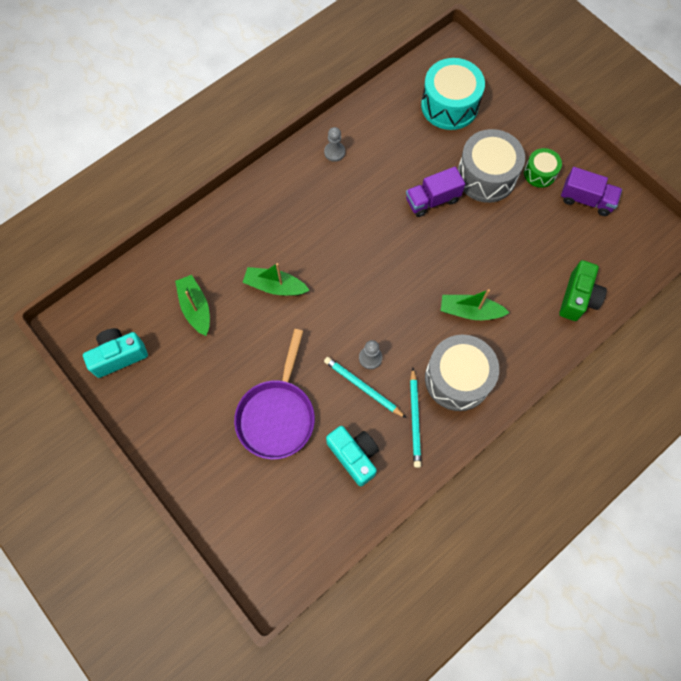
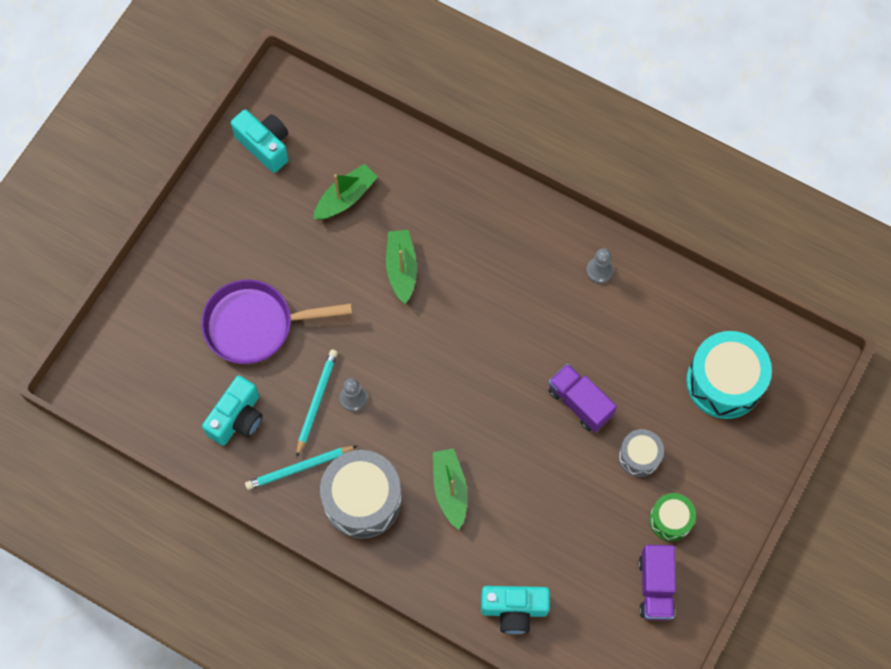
camera: 70 degrees right, 0 degrees up
(486, 176) = (639, 456): grey drum -> grey drum, size x0.54
(577, 298) = (514, 610): green camera -> turquoise camera

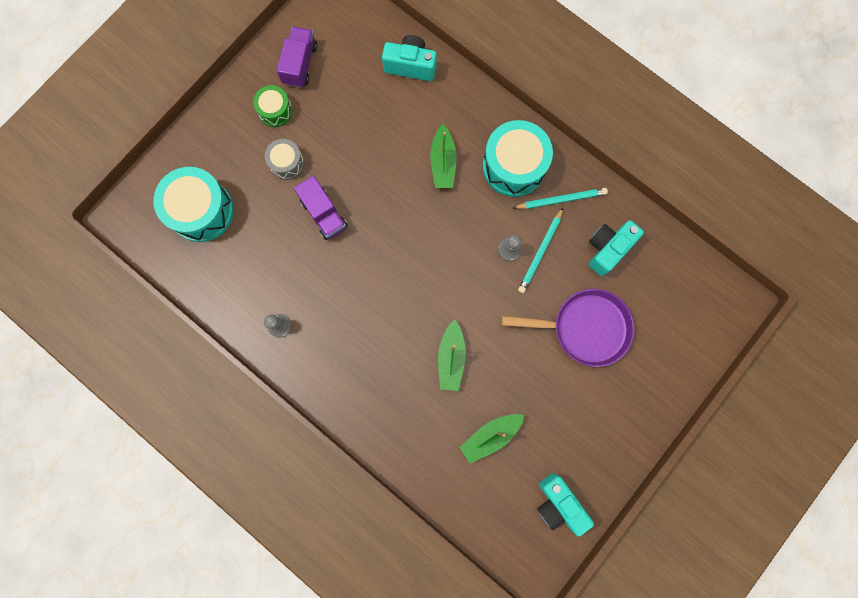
camera: 170 degrees left, 10 degrees up
(362, 500) = (514, 166): grey drum -> turquoise drum

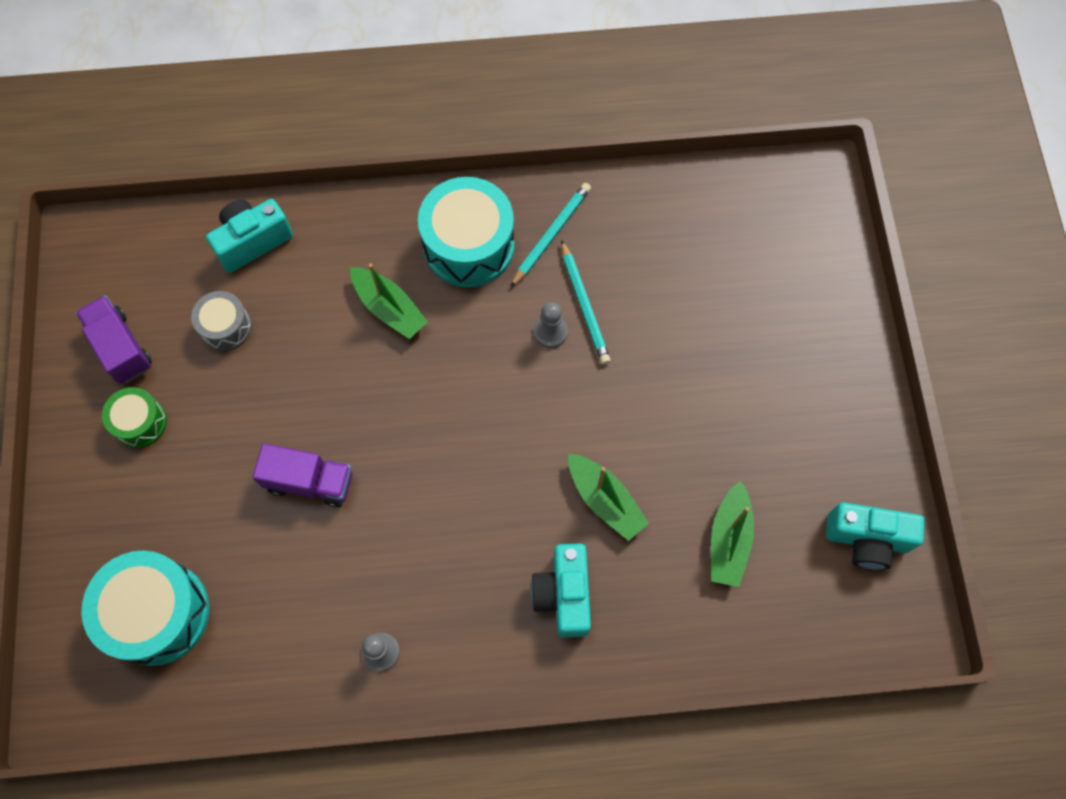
camera: 45 degrees left, 10 degrees down
(287, 163) = (210, 466): grey drum -> grey drum (226, 327)
(585, 328) = (707, 338): purple pan -> none
(607, 249) = (647, 241): turquoise camera -> turquoise camera (564, 594)

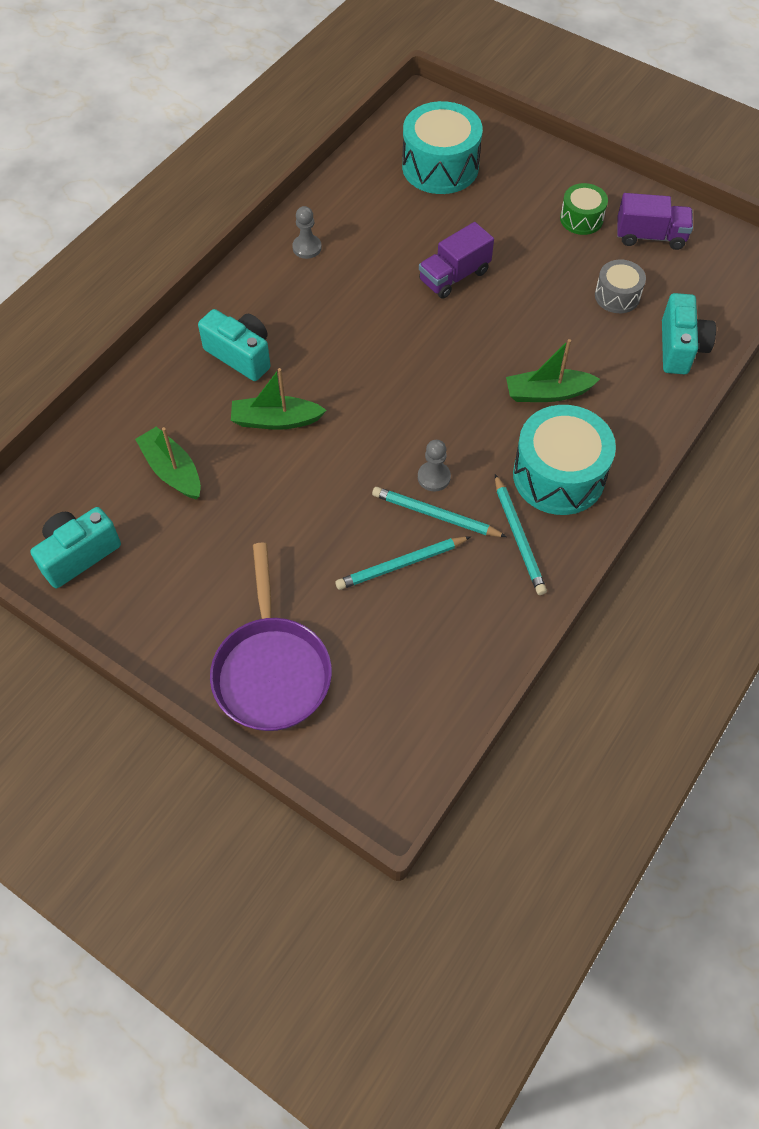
camera: 130 degrees right, 10 degrees down
(649, 296) = (401, 564): none -> turquoise pencil
(812, 315) = (271, 670): none -> purple pan

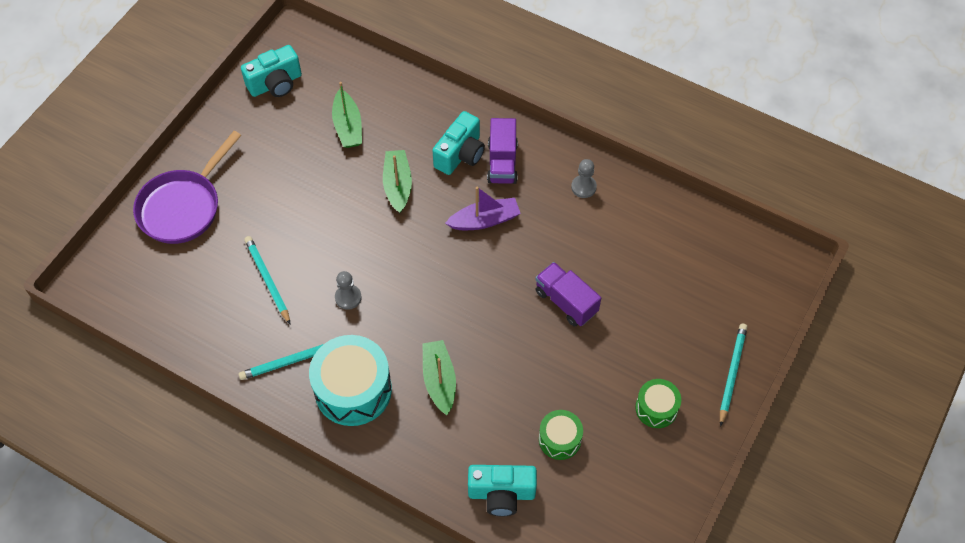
camera: 85 degrees right, 0 degrees up
(78, 555) = (275, 84): turquoise camera -> turquoise camera turned 105 degrees clockwise
(172, 470) = (348, 126): green boat -> green boat turned 120 degrees clockwise
(271, 670) = (183, 207): purple pan -> purple pan turned 45 degrees counterclockwise
(339, 338) = (484, 220): none -> purple boat
(435, 515) = (312, 301): turquoise pencil -> turquoise pencil (732, 373)
(440, 167) = (704, 283): turquoise drum -> none
(617, 296) = (559, 439): grey drum -> green drum
(650, 236) = (643, 472): purple truck -> purple truck (502, 162)

